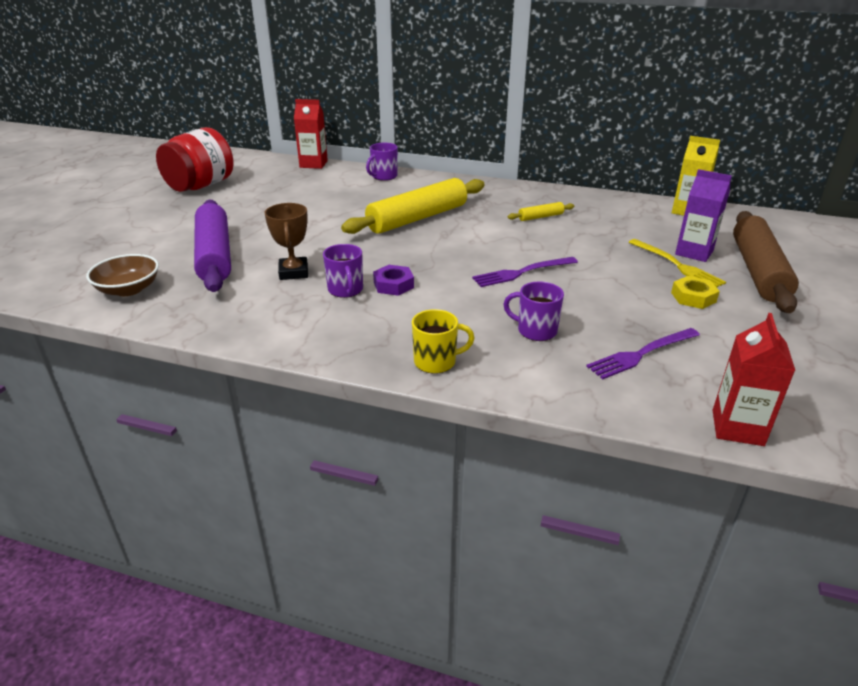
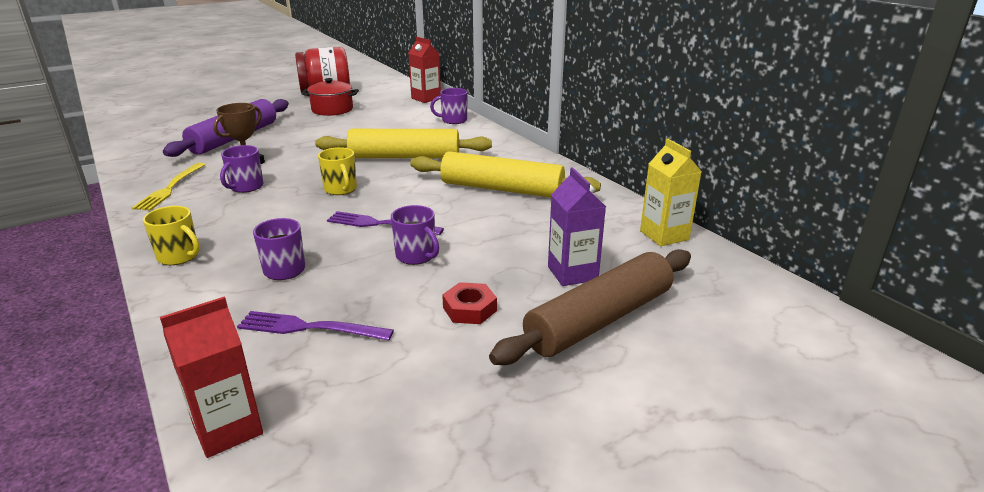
camera: 40 degrees right, 5 degrees down
(128, 289) = (154, 142): brown bowl -> none
(248, 199) = (332, 109): none -> red pot
(393, 285) = (279, 196): purple nut -> none
(431, 260) = (341, 189): none -> yellow mug
(540, 217) = (502, 189): yellow rolling pin -> yellow rolling pin, size x2.34
(594, 282) = (416, 256): none -> purple mug
(677, 265) = (526, 276): yellow fork -> yellow fork (170, 188)
(693, 297) = (469, 309): yellow nut -> red nut

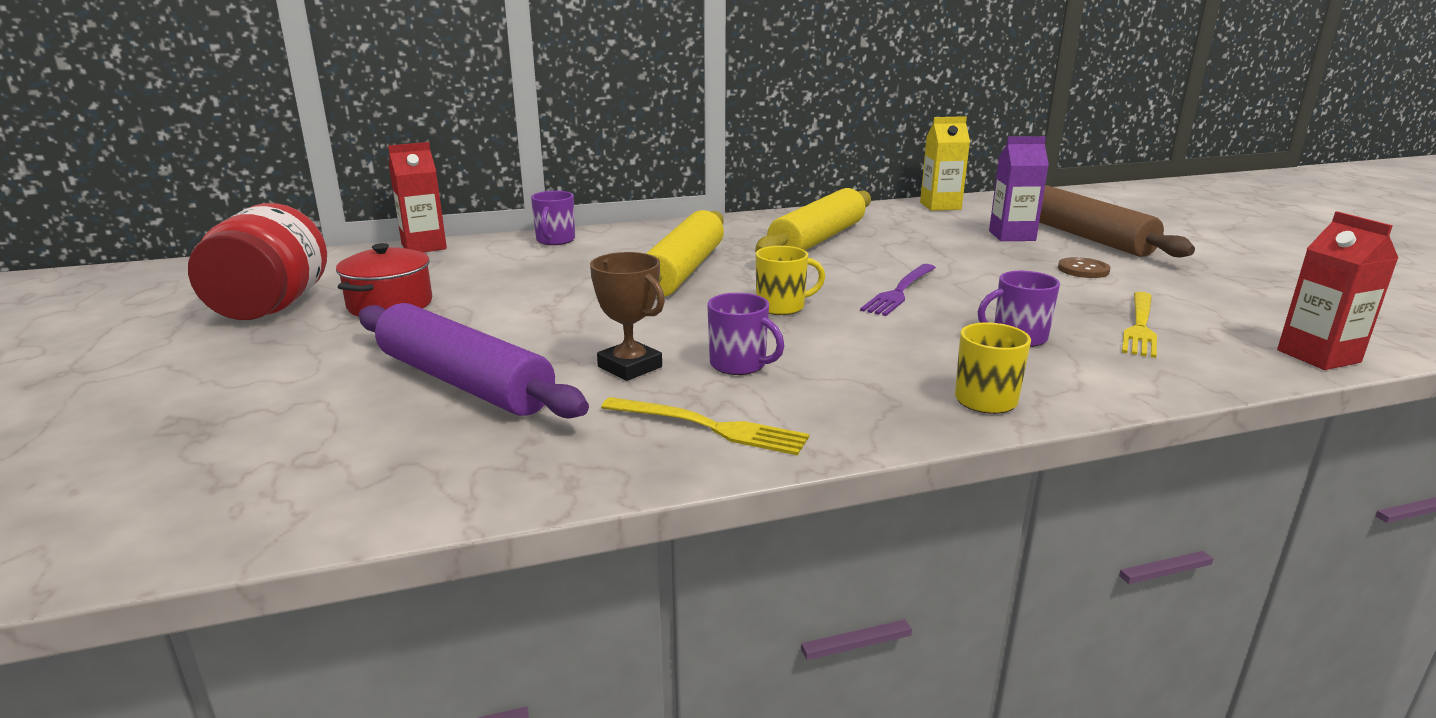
camera: 75 degrees left, 5 degrees down
(309, 328) = (1140, 326): purple fork -> yellow fork
(416, 256) = (981, 281): purple mug -> none
(469, 309) = (1083, 270): red nut -> brown button

